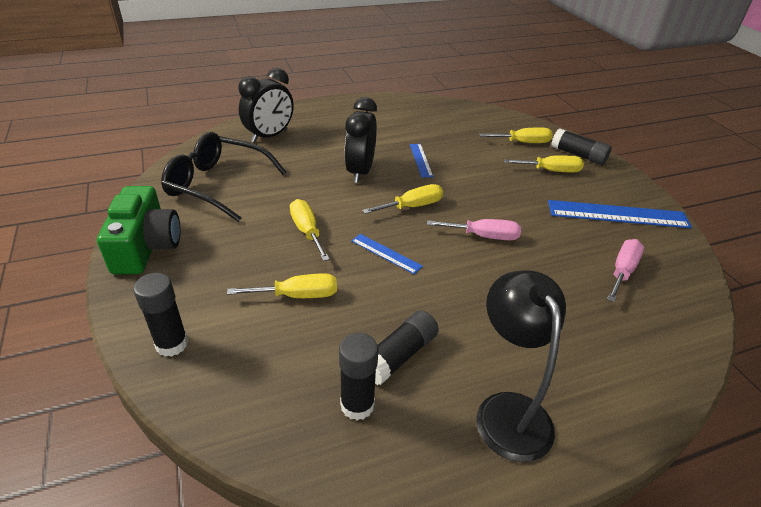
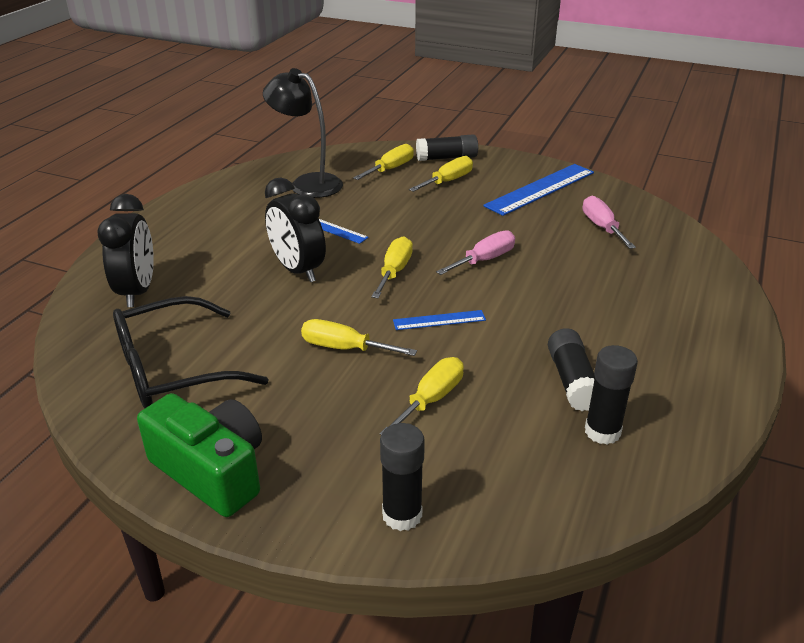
camera: 45 degrees left, 5 degrees down
(508, 410) = (680, 359): black lamp -> black lamp (307, 183)

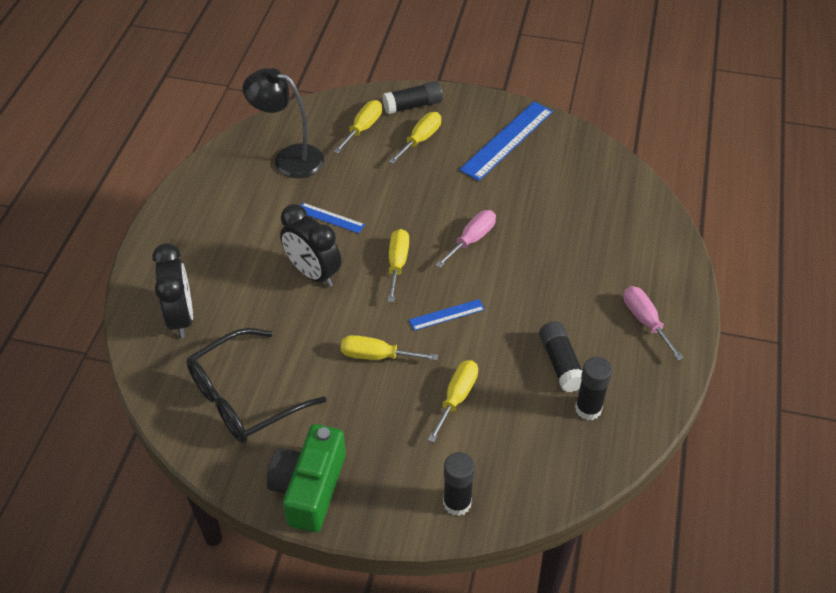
camera: 10 degrees left, 15 degrees up
(212, 471) = (309, 488): green camera -> green camera turned 105 degrees counterclockwise
(602, 227) = (567, 185): pink screwdriver -> pink screwdriver (645, 321)

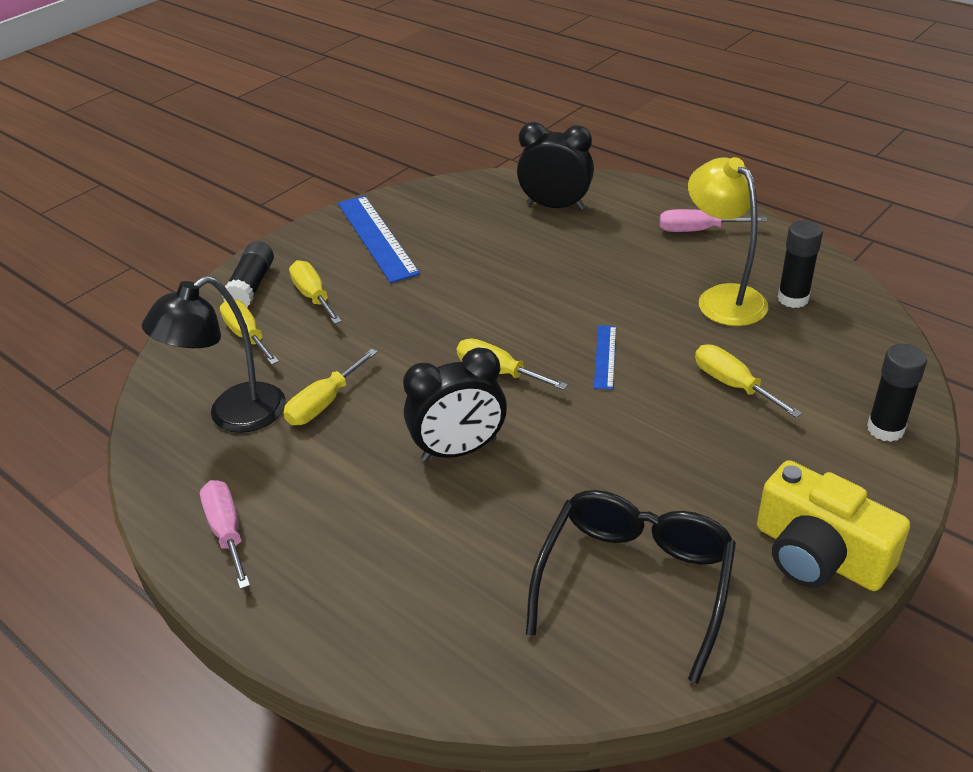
camera: 60 degrees left, 10 degrees down
(181, 317) = (441, 615): black clock -> black clock (555, 206)
(244, 398) = (635, 582): black glasses -> black glasses turned 150 degrees counterclockwise
(309, 488) = (818, 554): green camera -> yellow camera
(330, 218) = (375, 407): blue ruler -> none
(377, 356) = (634, 431): yellow screwdriver -> yellow screwdriver (324, 403)
(471, 239) = (505, 305): pink screwdriver -> pink screwdriver (227, 532)
(560, 363) = (722, 298): black glue stick -> yellow lamp

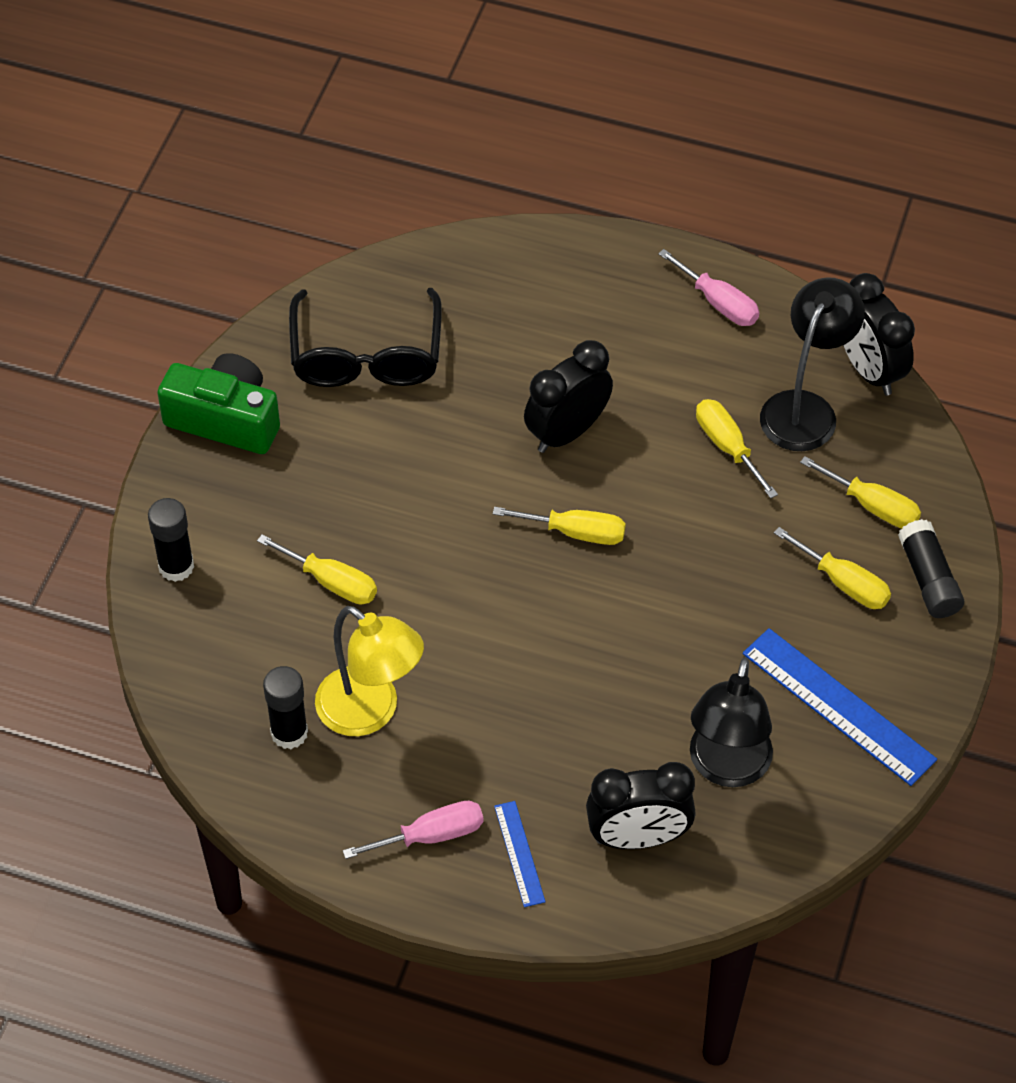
camera: 155 degrees right, 15 degrees up
(151, 432) = (868, 370): none -> black clock
(324, 403) = (727, 446): yellow screwdriver -> yellow screwdriver turned 45 degrees counterclockwise
(475, 224) = (726, 768): none -> black lamp
(605, 356) = (473, 584): blue ruler -> blue ruler (519, 853)
(818, 554) = (225, 419): yellow camera -> green camera

